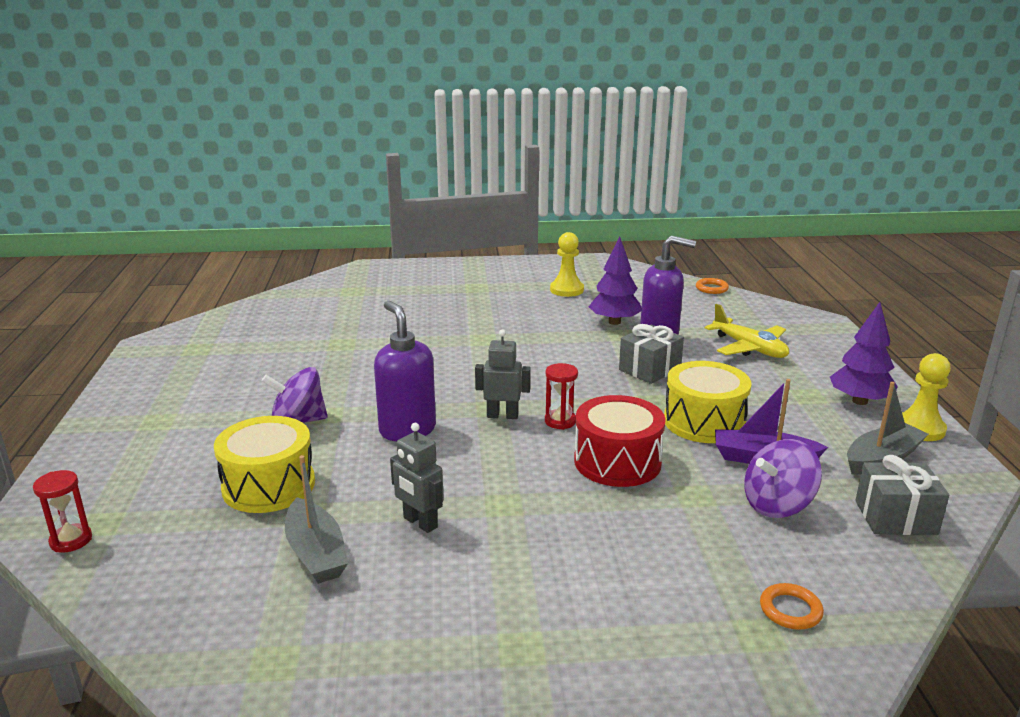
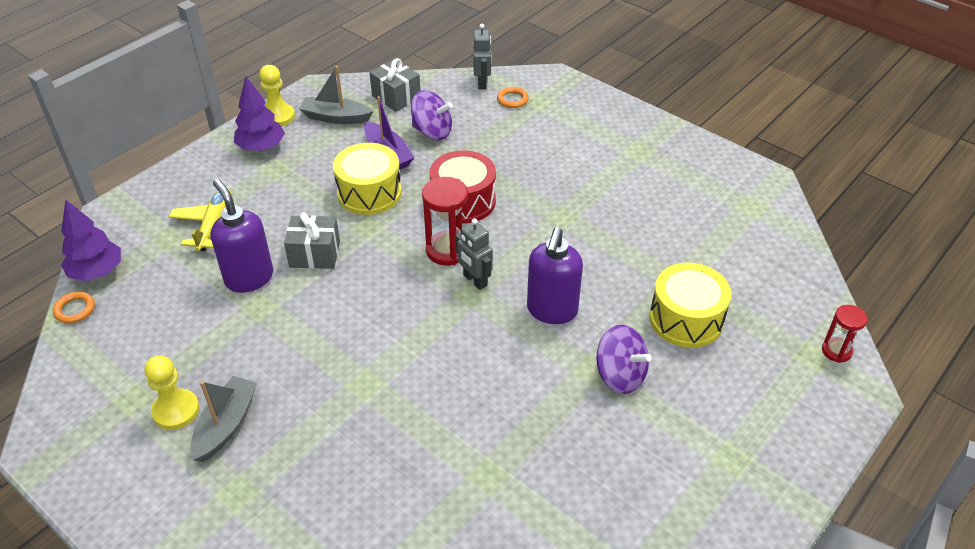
camera: 135 degrees left, 20 degrees up
(316, 553) = (692, 250): grey boat -> grey boat (226, 425)
(420, 523) = (619, 233): grey robot -> grey robot (482, 83)
(560, 421) = (447, 250): red hourglass -> red hourglass, size x1.62
(614, 322) = (234, 325): purple tree -> purple tree (97, 272)

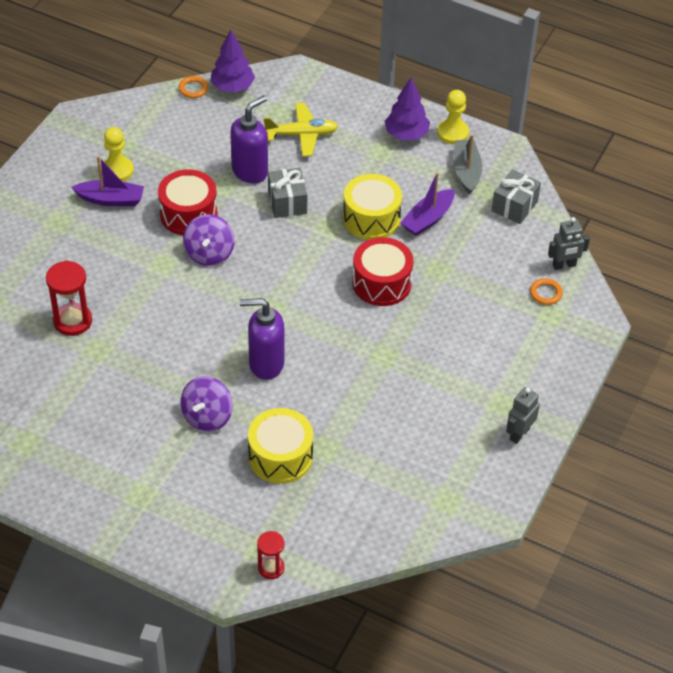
camera: 75 degrees right, 5 degrees up
(226, 425) = (111, 199): grey boat -> purple boat
(291, 346) = (188, 214): none -> red drum
(432, 132) = (471, 243): purple spinning top -> purple spinning top (209, 253)
(447, 250) = (316, 284): red hourglass -> red hourglass (72, 321)
(474, 280) = (286, 308): grey robot -> grey robot (519, 434)

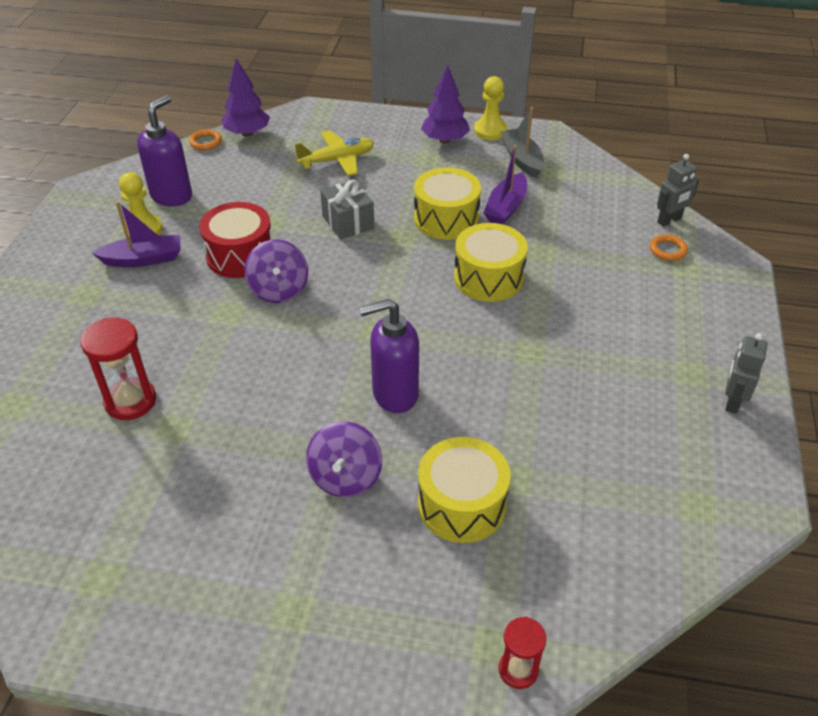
camera: 15 degrees left, 5 degrees down
(250, 171) = (295, 202): purple soap dispenser -> purple soap dispenser (172, 196)
(381, 283) = (488, 278): red drum -> yellow drum
(514, 206) = (587, 179): grey gift -> none

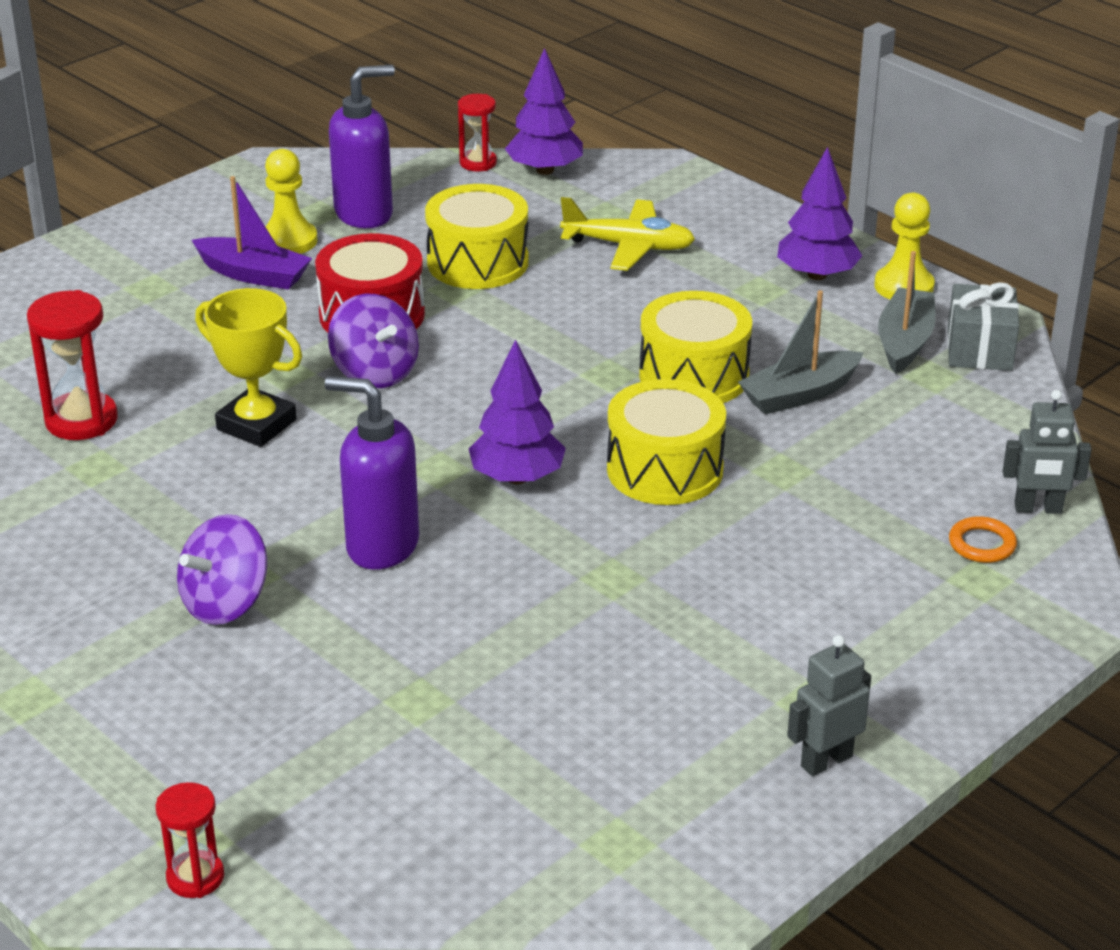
camera: 35 degrees right, 10 degrees down
(206, 142) = (478, 163): orange ring -> red hourglass
(244, 353) = (256, 424): none -> yellow trophy
(279, 289) = (375, 372): purple spinning top -> purple spinning top turned 60 degrees counterclockwise
(348, 222) = (553, 329): grey gift -> grey gift (979, 349)
(421, 317) = (517, 477): none -> purple tree
(462, 504) = (324, 694): yellow drum -> yellow drum (478, 262)
(506, 207) = (799, 395): purple boat -> grey boat

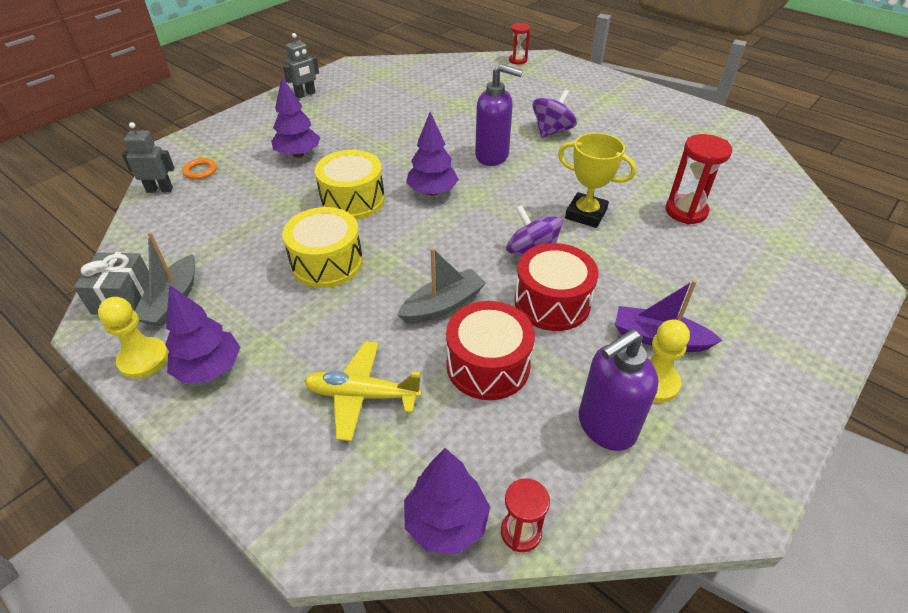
camera: 175 degrees right, 10 degrees up
(478, 262) = (488, 365): yellow drum -> red drum
(792, 573) = (298, 154): none -> purple tree
(799, 395) = (262, 252): grey boat -> grey boat (443, 305)

